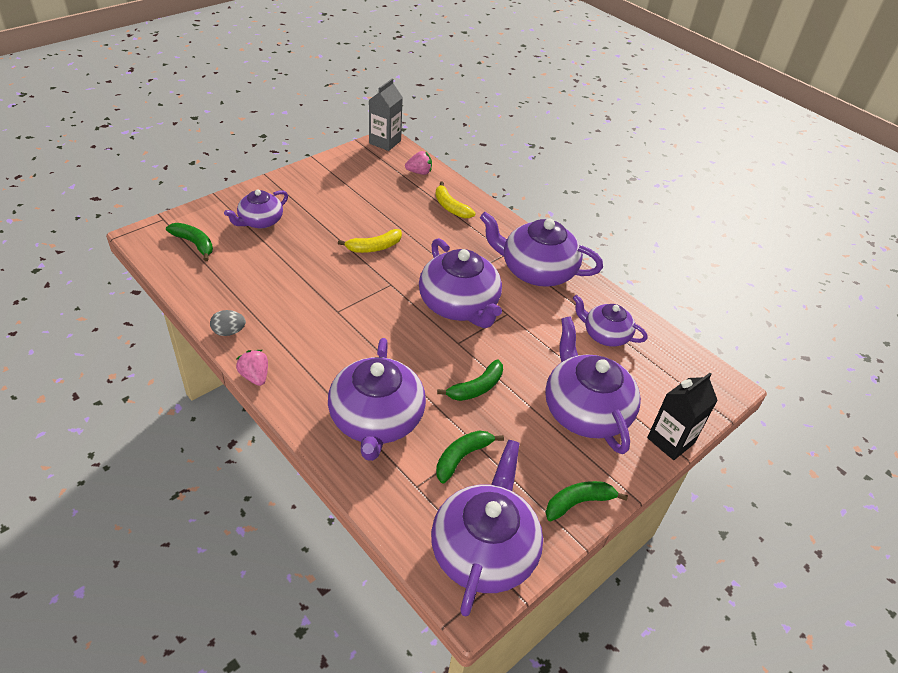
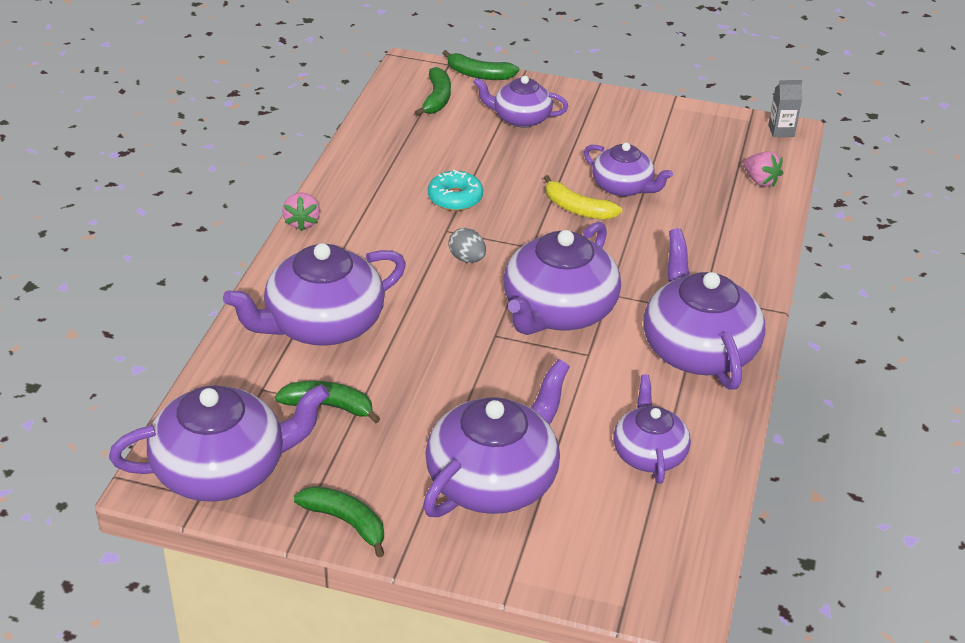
camera: 60 degrees right, 5 degrees down
(229, 332) = (342, 179): grey egg -> grey egg (467, 259)
(255, 376) = (302, 222): pink strawberry -> pink strawberry turned 150 degrees clockwise
(309, 290) = (455, 198): none -> turquoise donut
(373, 220) = (623, 187): none -> purple teapot
(385, 142) = (781, 131): grey carton -> grey carton, size x0.61
(450, 207) = (727, 232): yellow banana -> none
(476, 388) = (439, 377): green banana -> green banana (479, 74)
(670, 440) = (520, 576): black carton -> none

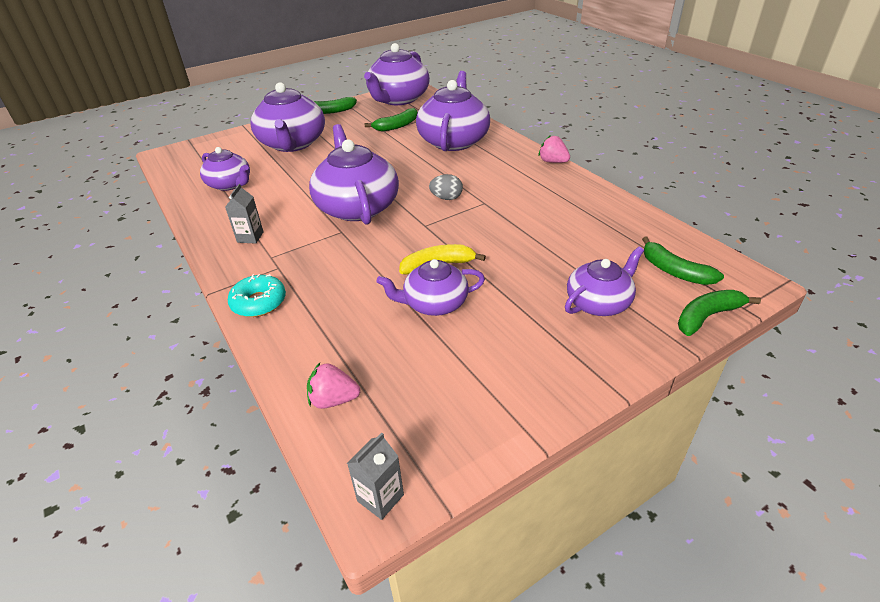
camera: 135 degrees right, 0 degrees up
(455, 198) = (516, 220): turquoise donut -> turquoise donut (259, 302)
(698, 349) = (250, 237): purple teapot -> grey carton

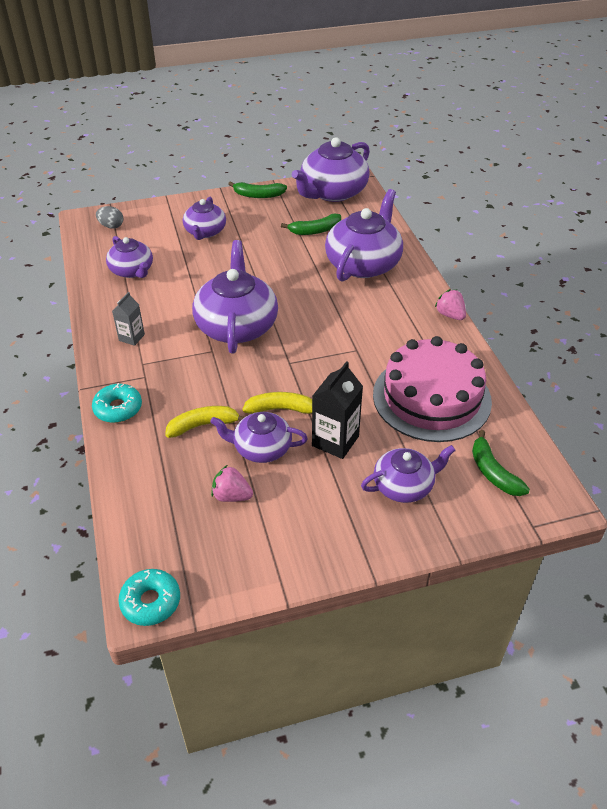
camera: 15 degrees right, 5 degrees up
(292, 144) = (205, 232): purple teapot -> purple teapot, size x0.59
(334, 400) = (146, 514): pink strawberry -> pink strawberry (231, 496)
(361, 297) = (203, 425): none -> yellow banana
(380, 498) = (150, 602): grey carton -> turquoise donut
(446, 198) = (323, 335): grey egg -> grey egg (111, 226)
(507, 280) = (335, 441): none -> black carton
(577, 224) = (431, 397): none -> pink cake
(707, 316) = (492, 526): green banana -> none

